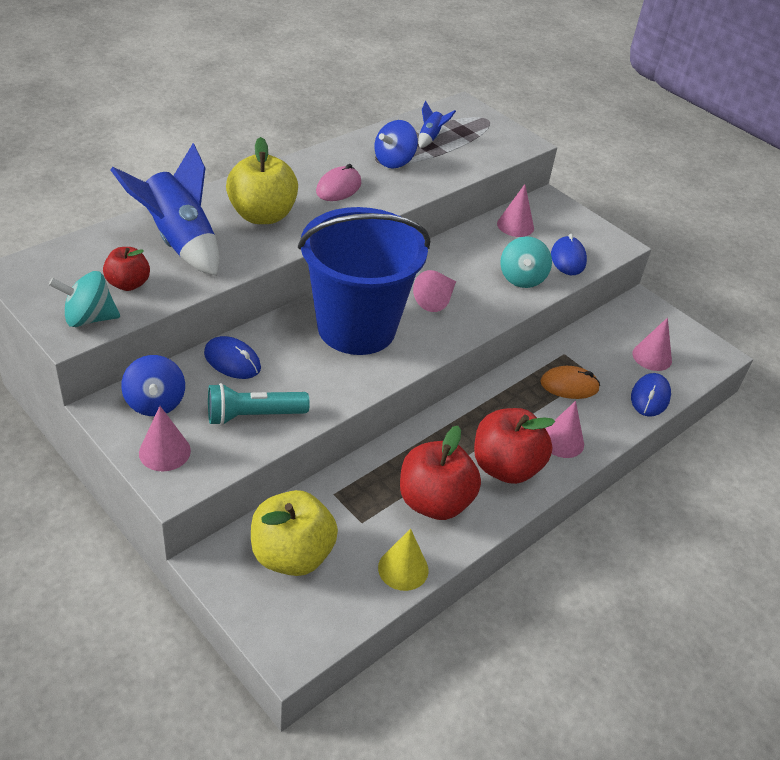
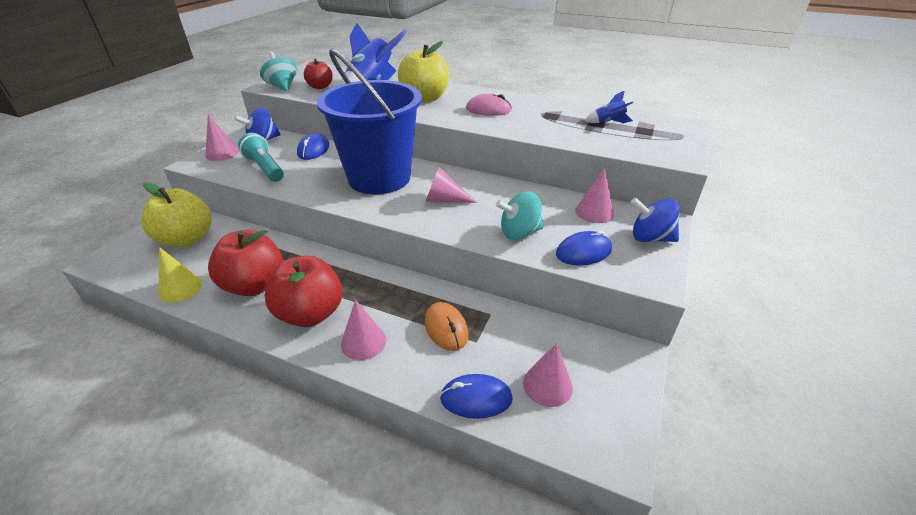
camera: 70 degrees right, 5 degrees down
(394, 161) = (552, 118): blue spinning top -> blue spinning top (650, 238)

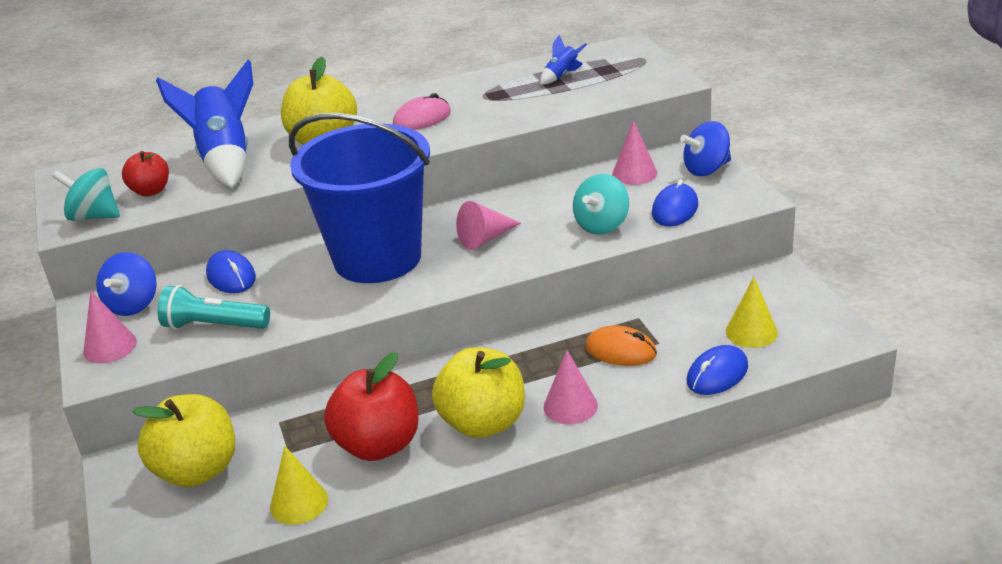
camera: 40 degrees left, 5 degrees down
(310, 313) = (483, 423): red apple -> yellow apple
(547, 385) = (751, 332): pink cone -> yellow cone

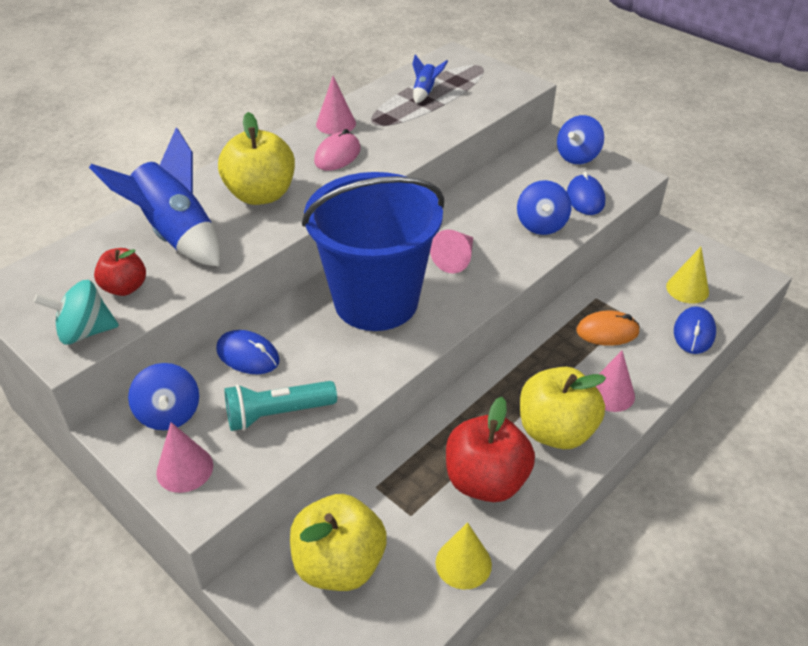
camera: 30 degrees left, 10 degrees up
(601, 225) = (541, 225): turquoise spinning top -> blue spinning top
(634, 173) = (525, 171): pink cone -> pink cone (336, 124)

